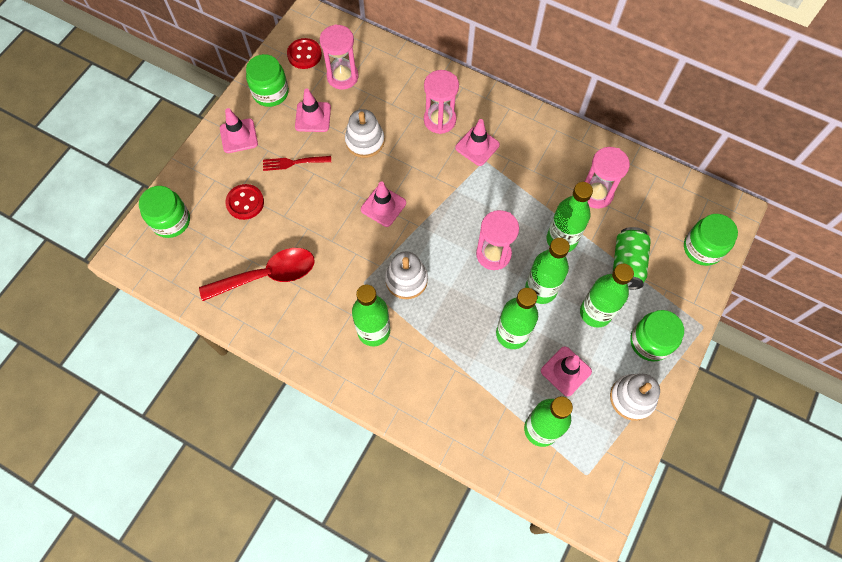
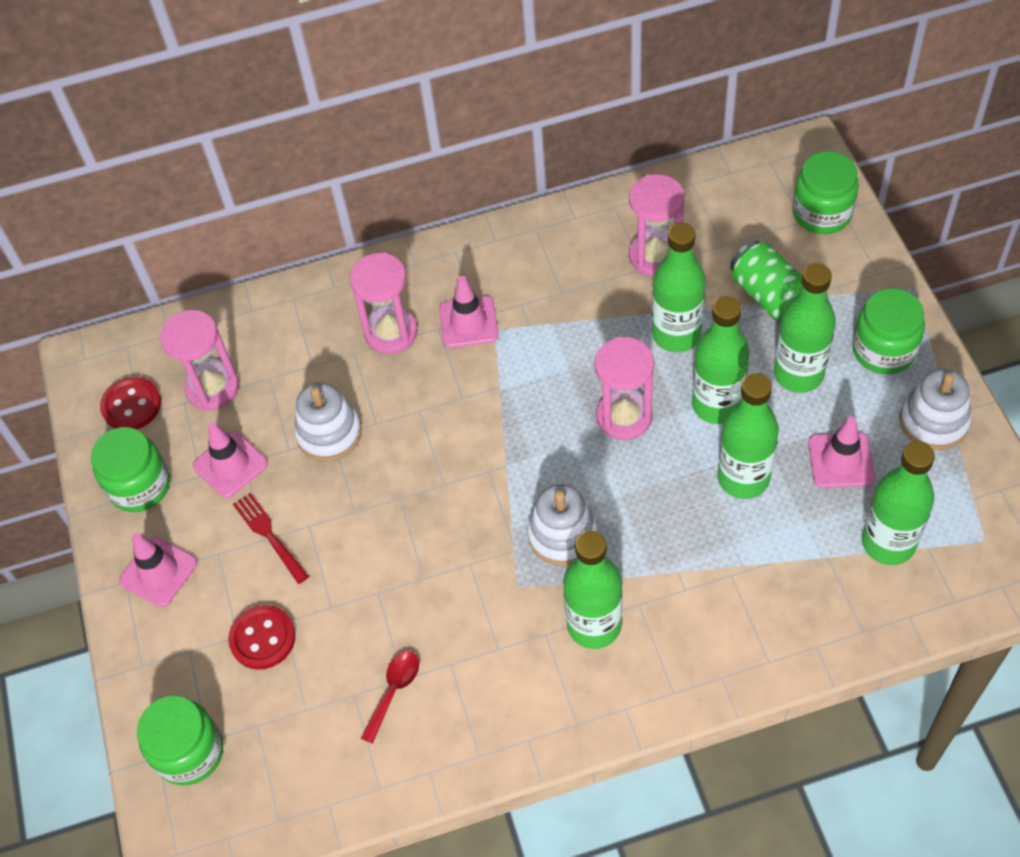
camera: 40 degrees left, 10 degrees down
(267, 275) = (393, 691): red spoon -> red spoon, size x0.49
(294, 162) = (270, 536): red fork -> red fork turned 105 degrees clockwise
(383, 206) = (439, 483): pink traffic cone -> none

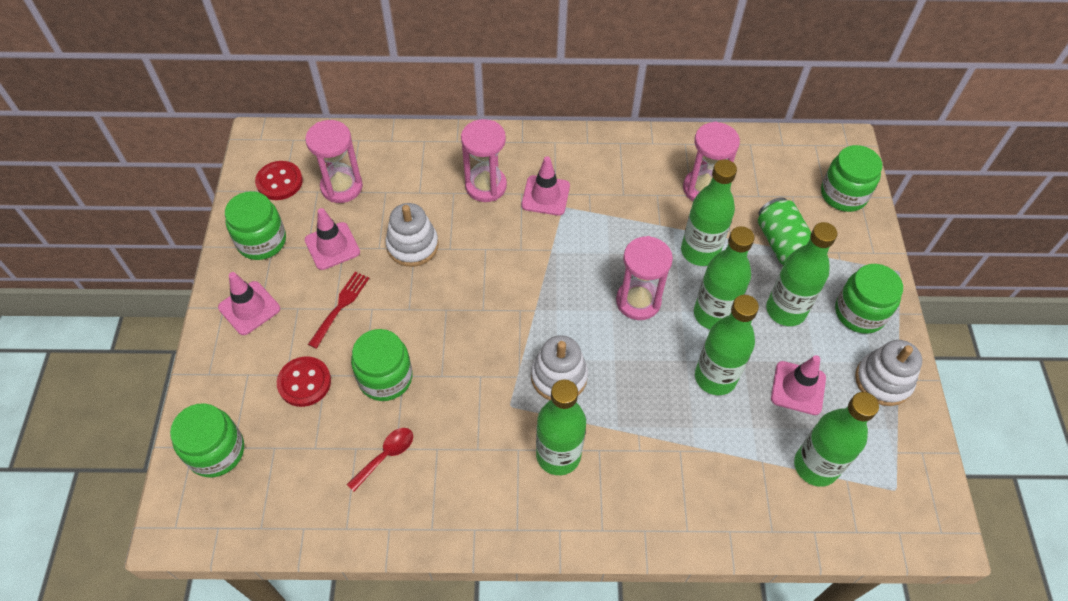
camera: 10 degrees right, 0 degrees up
(270, 536) = (340, 307): red fork -> red fork turned 45 degrees clockwise
(358, 601) = (385, 378): none -> green jar

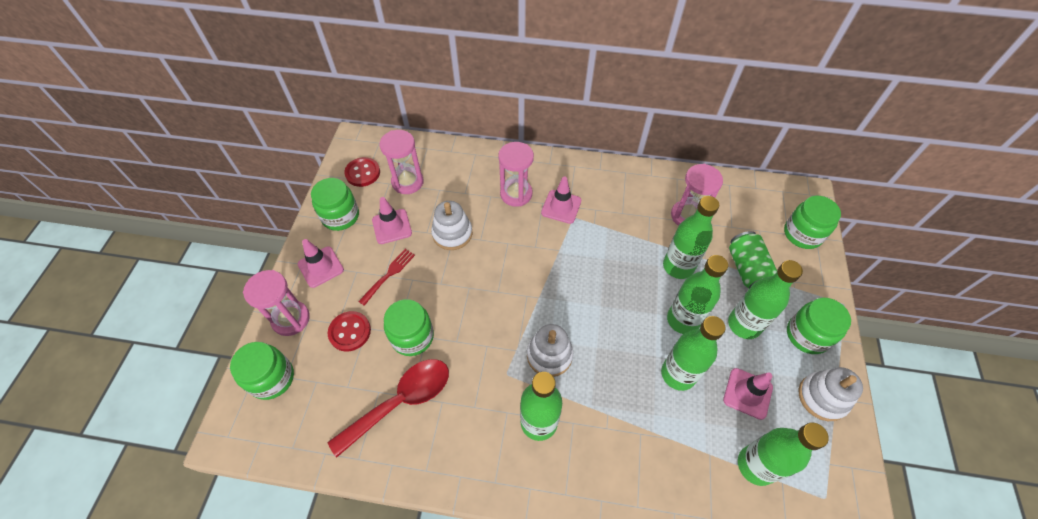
camera: 10 degrees right, 0 degrees up
(386, 456) = (400, 402): red spoon -> red spoon, size x2.02
(638, 301) = (622, 301): pink hourglass -> pink hourglass (291, 319)

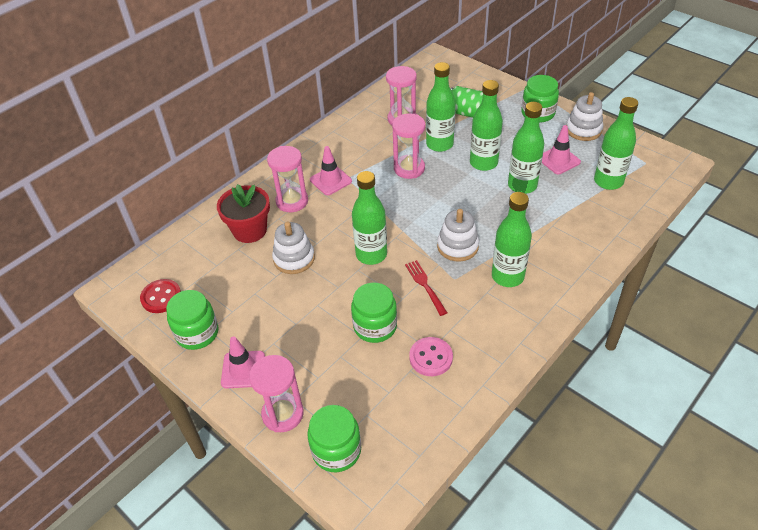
camera: 55 degrees left, 10 degrees down
(350, 332) = (334, 370): red button -> none
(388, 275) = (298, 320): red fork -> red fork (425, 286)
(392, 226) = (247, 298): pink traffic cone -> none
(400, 402) = (431, 357): red spoon -> pink button
(407, 182) = (207, 267): pink hourglass -> pink hourglass (409, 168)
(464, 185) = (250, 230): none -> red flower pot
(744, 324) = (509, 136): green bottle -> green bottle (371, 254)
(802, 234) = (464, 76): green jar -> none

